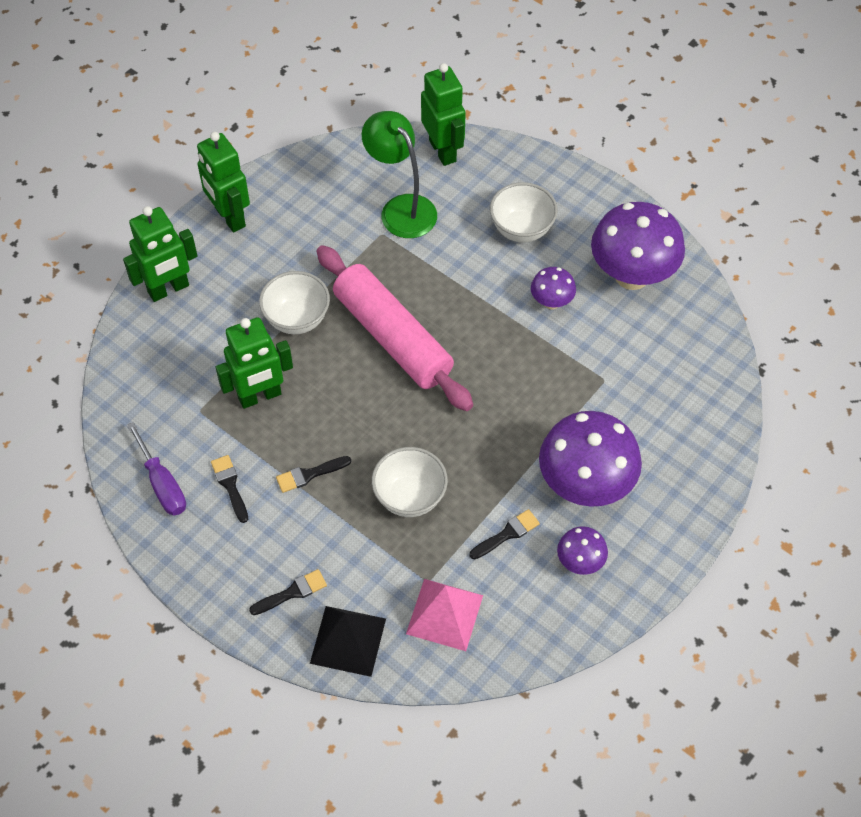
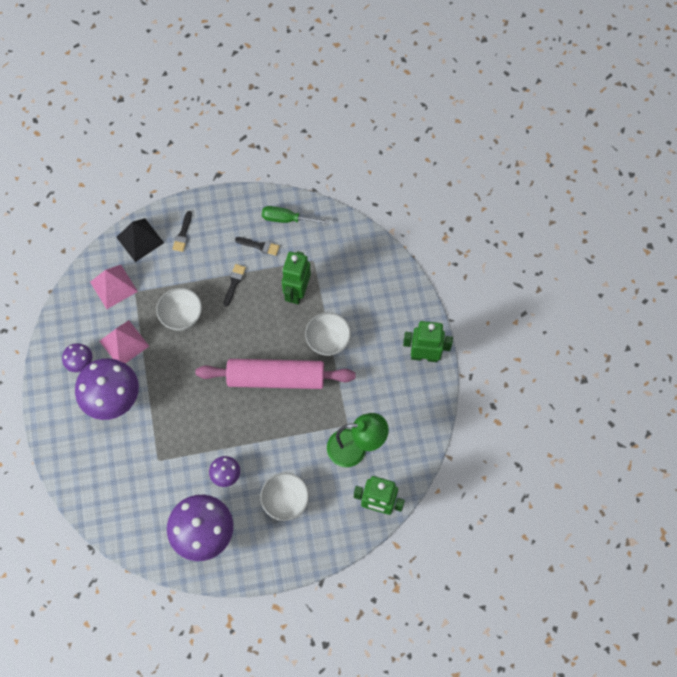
camera: 130 degrees right, 10 degrees up
(162, 484) = (287, 219): purple screwdriver -> green screwdriver
(169, 289) = (400, 294): green robot -> none
(507, 534) = (124, 343): black brush -> pink pyramid

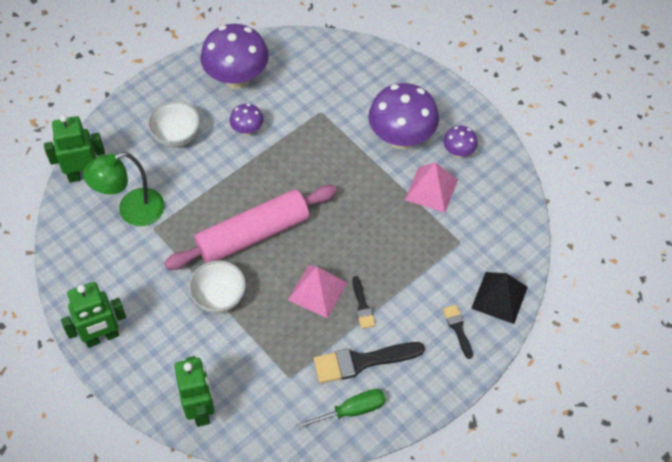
camera: 150 degrees right, 10 degrees down
(113, 286) = (486, 236): pink pyramid -> pink pyramid (317, 291)
(182, 316) = (392, 243): white bowl -> none
(259, 246) = (362, 361): black brush -> black brush, size x1.85
(297, 292) = (286, 332): green robot -> green robot (201, 409)

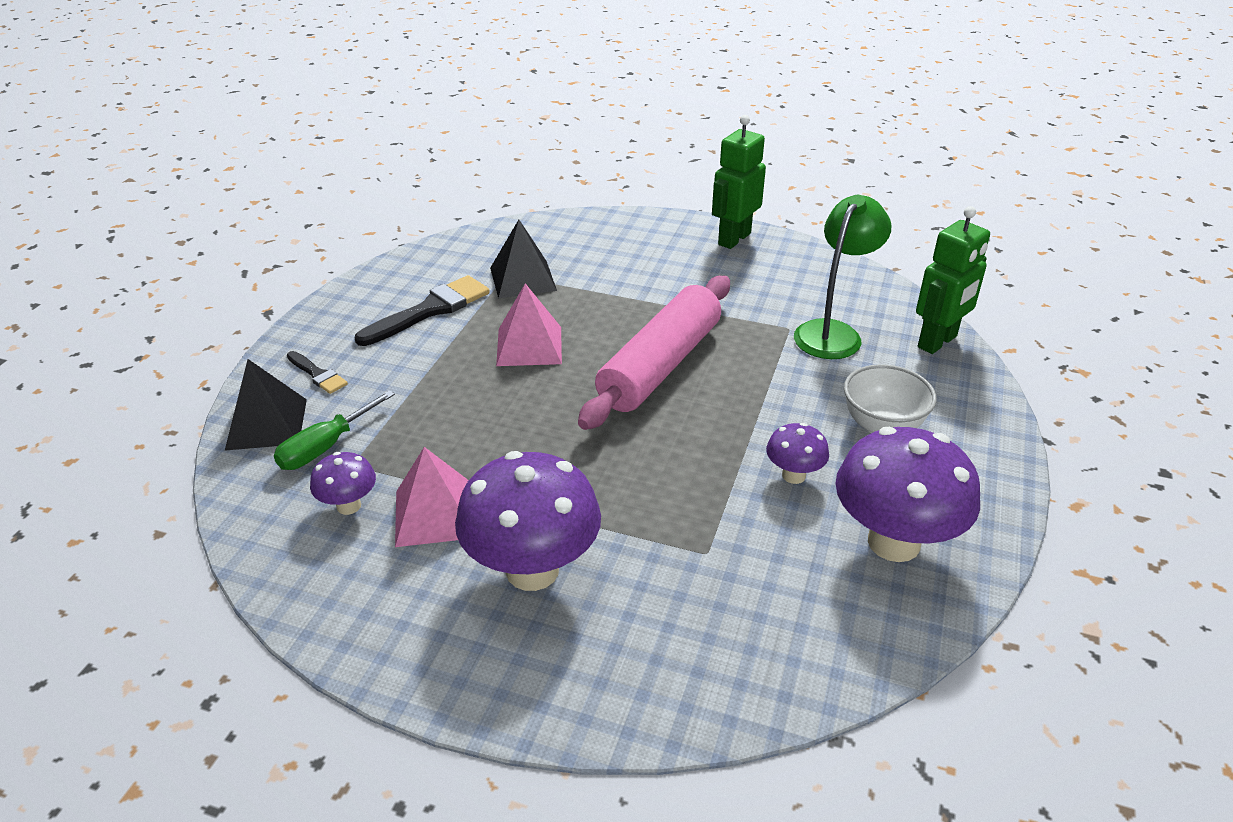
camera: 150 degrees right, 20 degrees down
(201, 409) = (581, 230): green robot -> none
(219, 298) = (643, 302): white bowl -> none
(281, 366) = (523, 279): none -> black pyramid
(351, 411) = (418, 275): green screwdriver -> green screwdriver (326, 447)
(362, 306) = (461, 352): black brush -> none
(458, 152) = (413, 591): purple mushroom -> purple mushroom (349, 506)

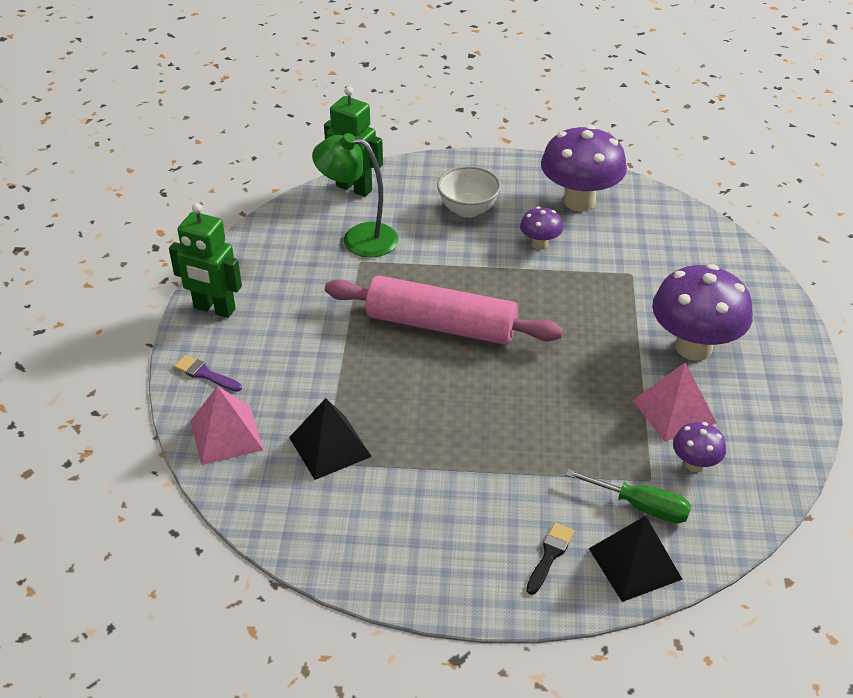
camera: 105 degrees left, 5 degrees up
(430, 310) = (411, 504): black brush -> none
(529, 346) = (444, 412): pink pyramid -> pink pyramid (226, 435)
(645, 229) = (205, 374): none -> purple brush

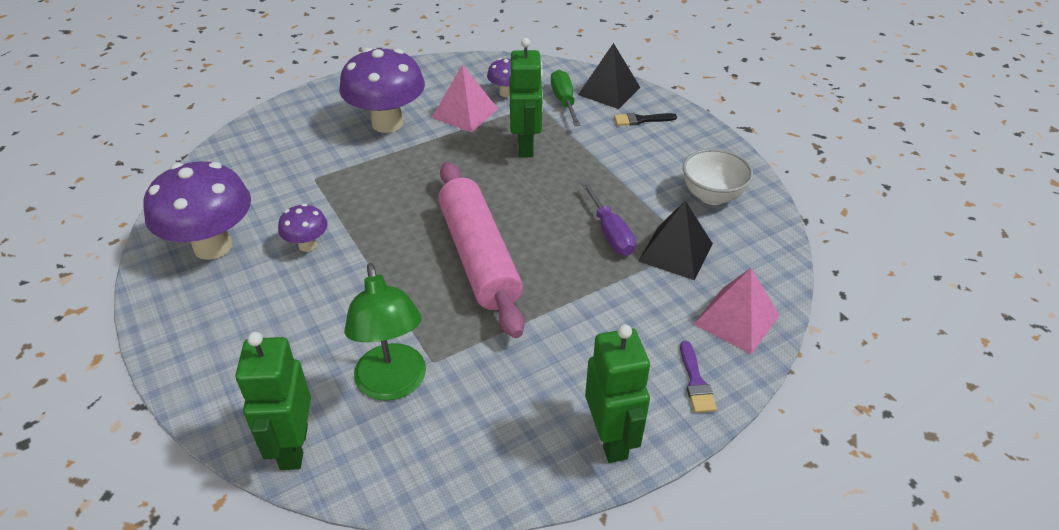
camera: 125 degrees left, 0 degrees up
(394, 418) = (610, 233): none -> purple screwdriver
(468, 210) = (278, 320): white bowl -> white bowl (712, 196)
(574, 428) = (526, 146): none -> green robot

